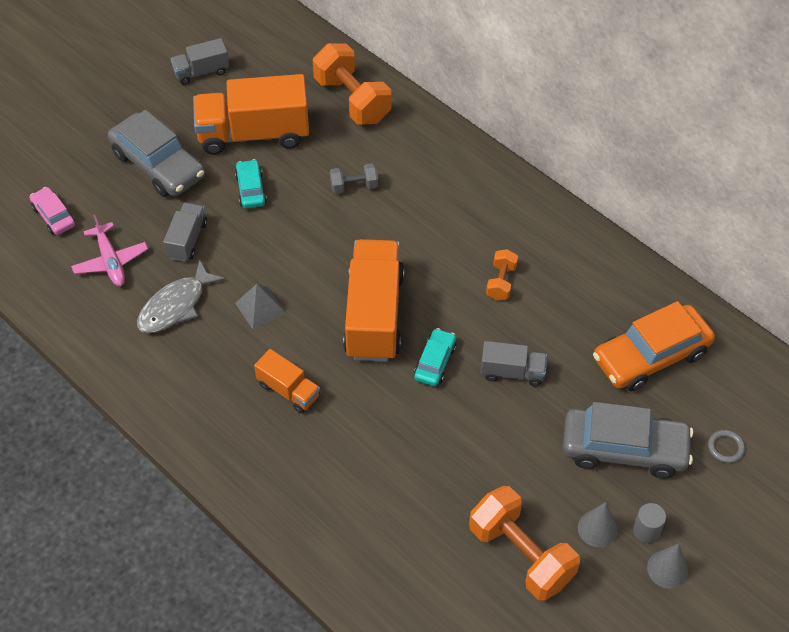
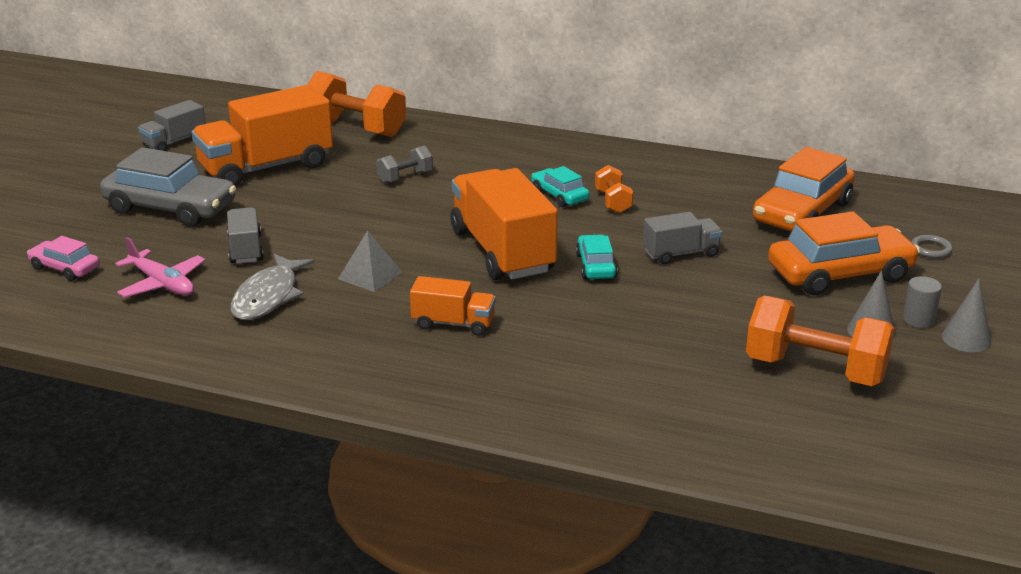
camera: 25 degrees left, 25 degrees down
(251, 189) = (292, 202): turquoise car -> turquoise car (559, 195)
(624, 449) = (840, 274): grey car -> orange car

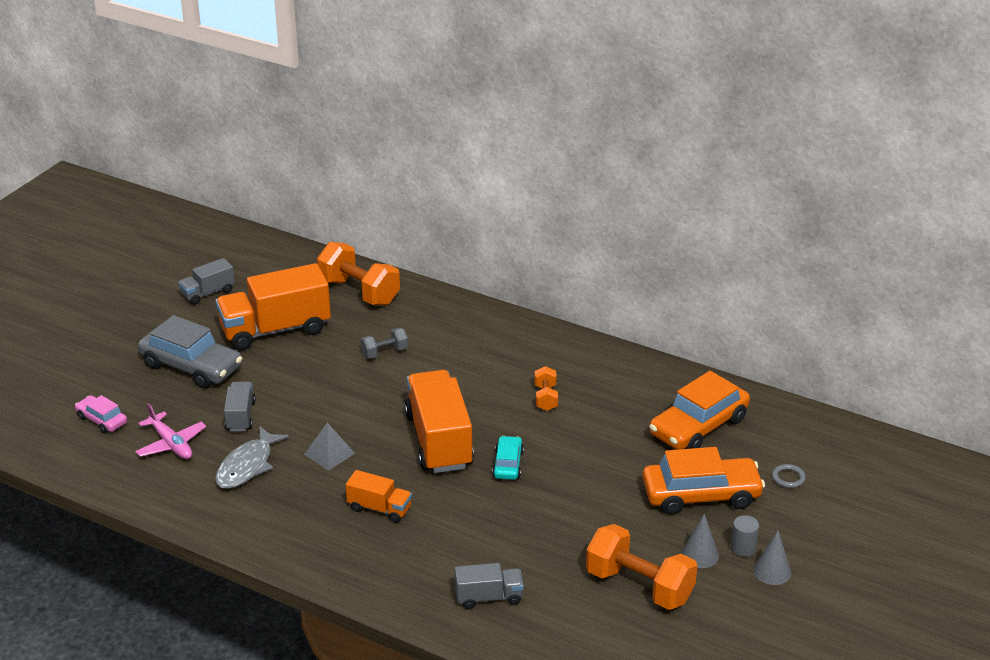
camera: 10 degrees right, 5 degrees up
(559, 195) = (504, 386): turquoise car -> none
(681, 253) = (580, 459): grey truck -> grey truck (489, 597)

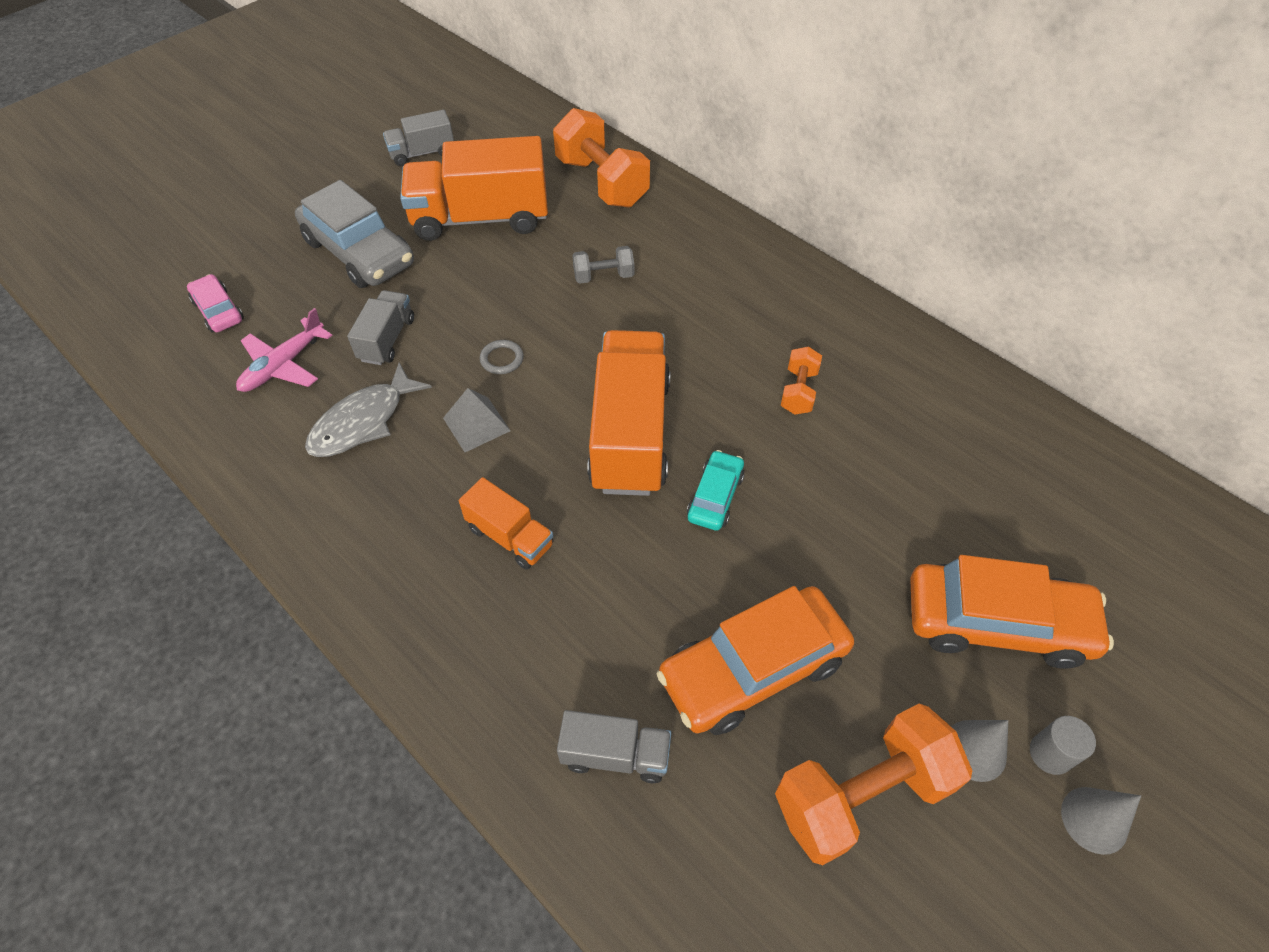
camera: 15 degrees right, 20 degrees up
(171, 444) = (283, 365): pink plane -> pink plane turned 60 degrees clockwise
(639, 586) = (861, 795): orange dumbbell -> orange dumbbell turned 75 degrees counterclockwise
(698, 426) = (1013, 488): orange car -> orange car (753, 668)
(788, 478) = (1144, 621): grey ring -> grey ring (502, 359)

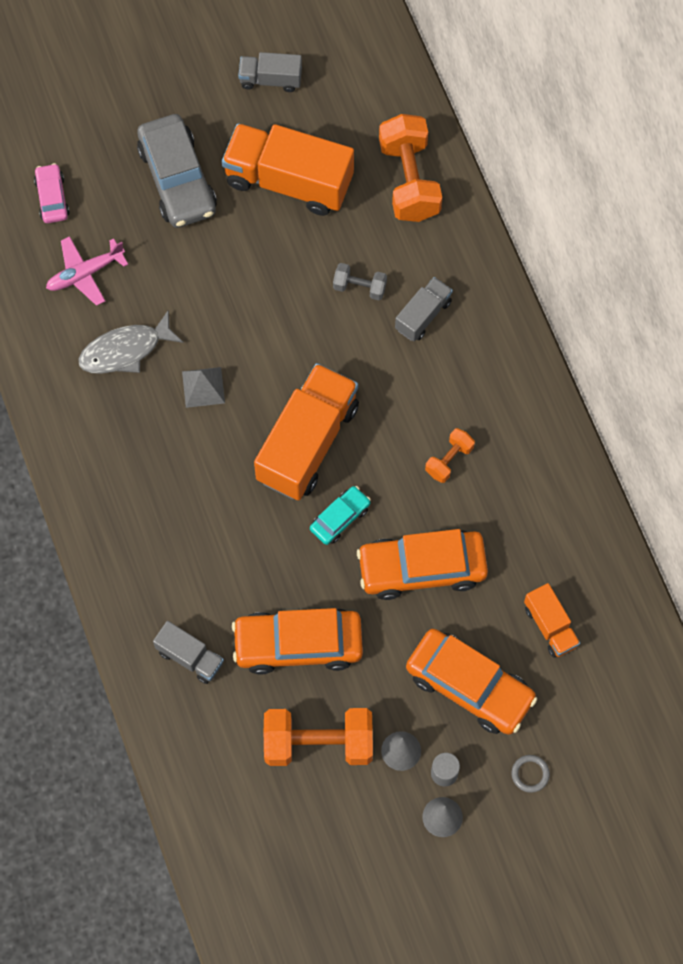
camera: 25 degrees right, 15 degrees up
(387, 339) = (168, 280): grey truck -> grey truck (423, 315)
(502, 359) = (245, 336): grey ring -> grey ring (530, 774)
(510, 536) = (189, 487): orange truck -> orange truck (550, 626)
(845, 511) = (422, 568): none -> orange car

